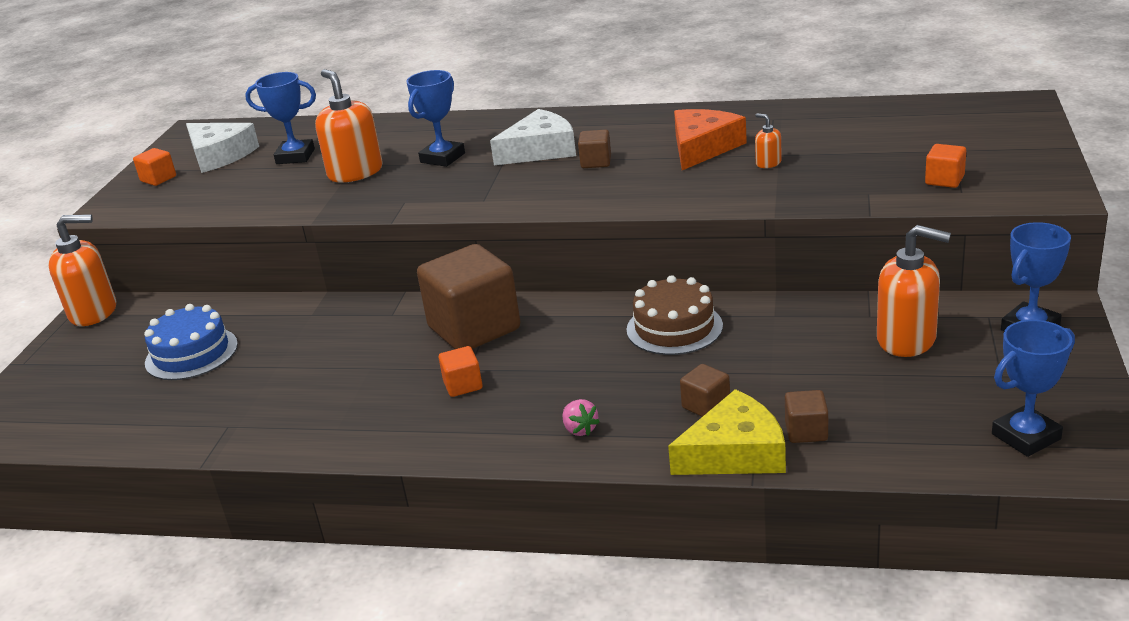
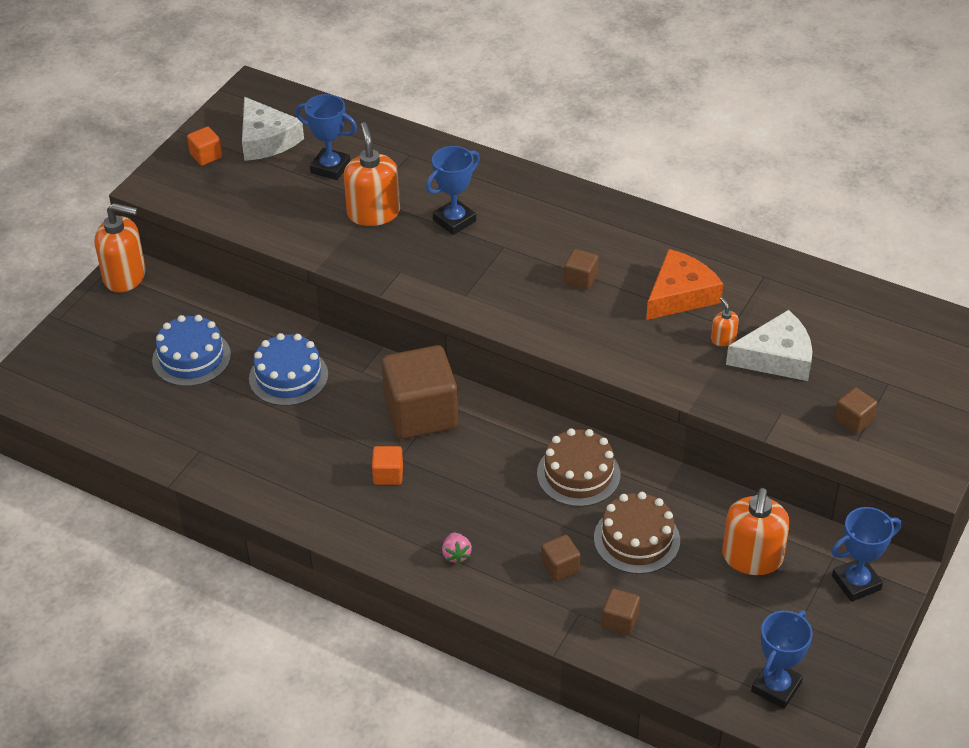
camera: 15 degrees right, 15 degrees up
(310, 339) = (288, 376): none -> blue cake
(540, 150) = (541, 242): white cheese -> white cheese (776, 357)
(735, 452) = (557, 620): yellow cheese -> none
(773, 360) = (636, 539): none -> brown cake
(907, 340) = (752, 558): orange soap dispenser -> orange soap dispenser turned 60 degrees clockwise
(944, 180) = (853, 420): orange cube -> brown cube
(1026, 436) = (776, 687): blue trophy -> blue trophy turned 45 degrees counterclockwise

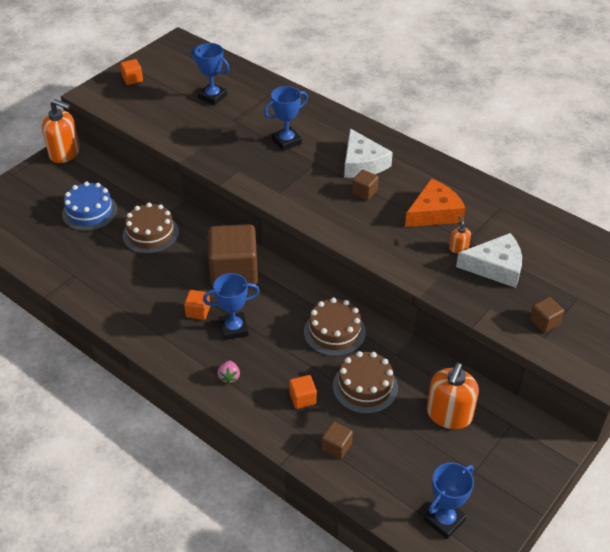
camera: 10 degrees right, 0 degrees up
(266, 139) = (176, 74): white cheese -> white cheese (362, 163)
(288, 376) = (150, 234): blue cake -> brown cake
(373, 213) = (232, 129): orange soap dispenser -> none
(560, 567) = (302, 398): brown cube -> orange cube
(856, 583) = (526, 447): blue trophy -> blue trophy (234, 329)

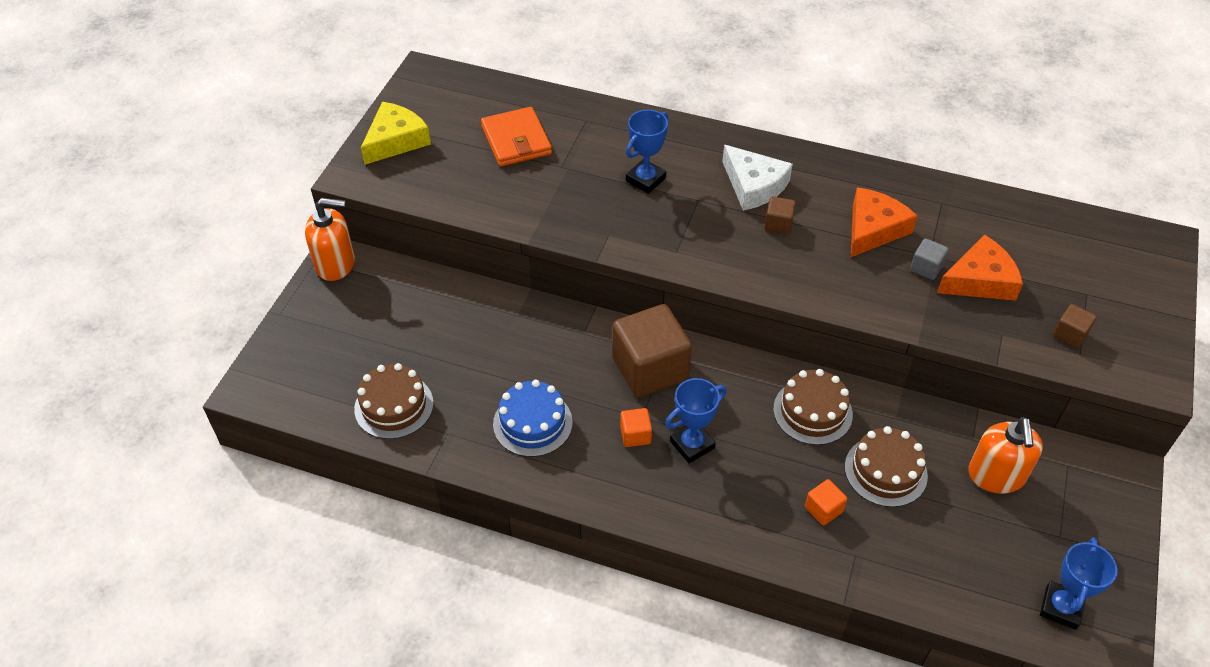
camera: 20 degrees left, 5 degrees up
(90, 212) = (418, 338): blue cake -> blue cake (532, 423)
(132, 79) = (396, 140): orange cube -> yellow cheese
(150, 234) = (515, 346): brown cake -> brown cake (394, 406)
(212, 97) = (516, 140): blue trophy -> orange wallet
(229, 377) = (722, 510): pink strawberry -> none
(336, 447) = (895, 558): brown cube -> none
(458, 248) = (926, 268): orange soap dispenser -> grey cube
(495, 267) = (980, 280): white cheese -> orange cheese

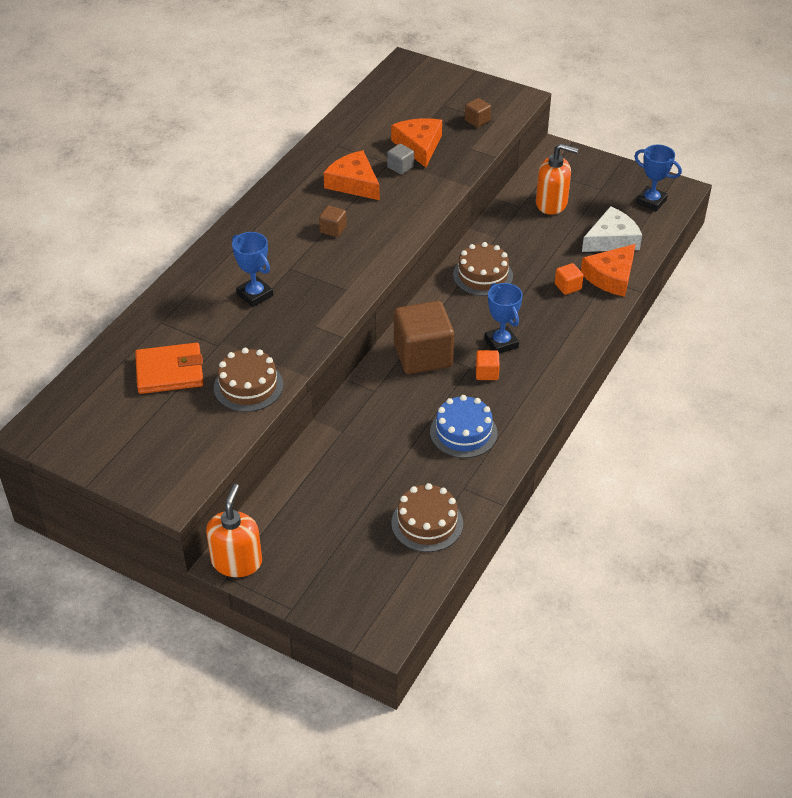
camera: 80 degrees left, 5 degrees down
(396, 140) = (133, 460): yellow cheese -> none
(753, 186) = (285, 235): white cheese -> white cheese (612, 240)
(862, 561) = (611, 277): none -> orange cheese
(885, 471) = (540, 251): brown cake -> brown cake (248, 386)

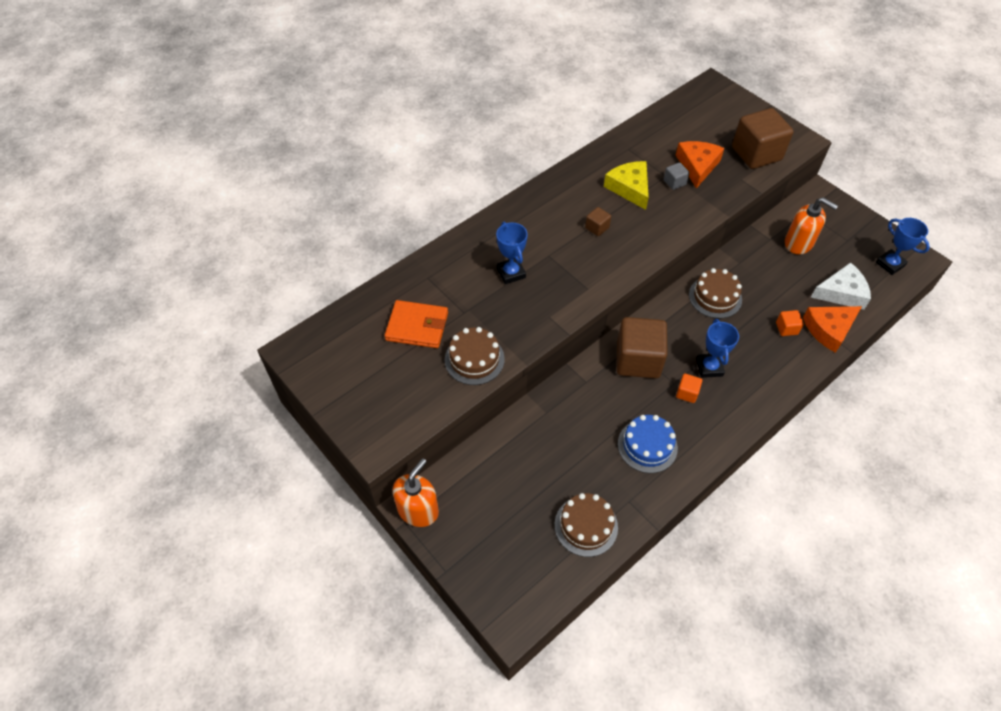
camera: 20 degrees right, 10 degrees up
(354, 183) = (629, 188): orange cheese -> yellow cheese
(477, 121) = (756, 154): brown cube -> brown cube, size x2.28

